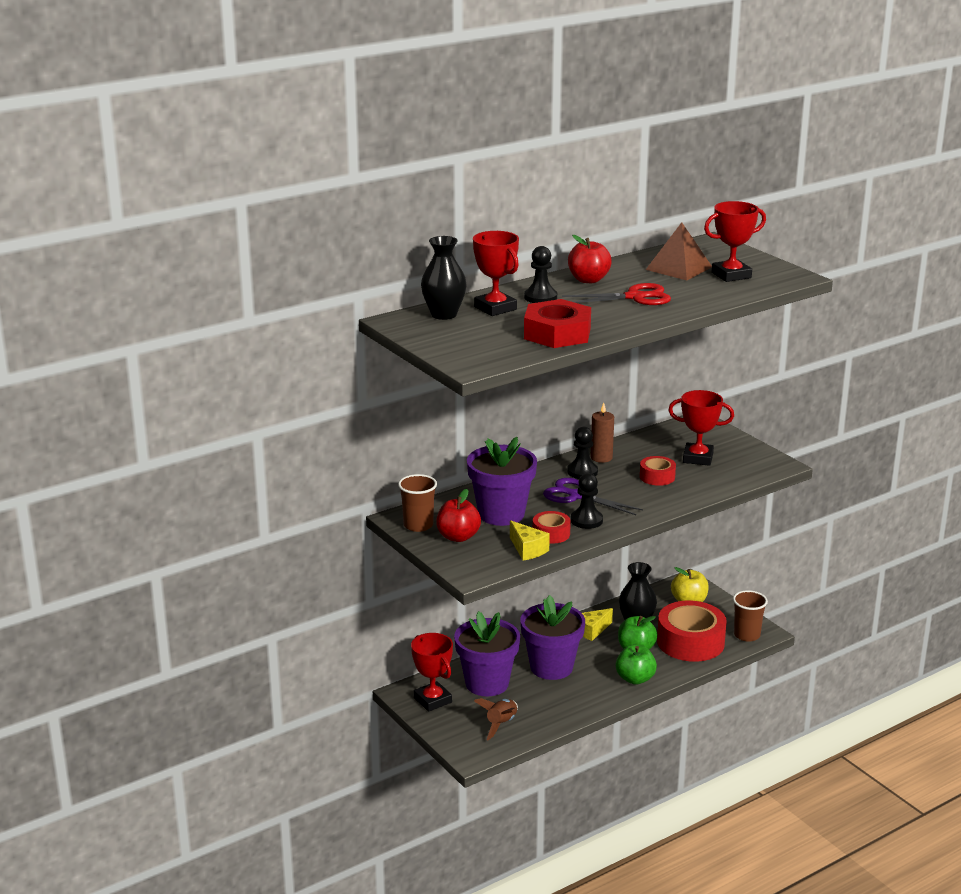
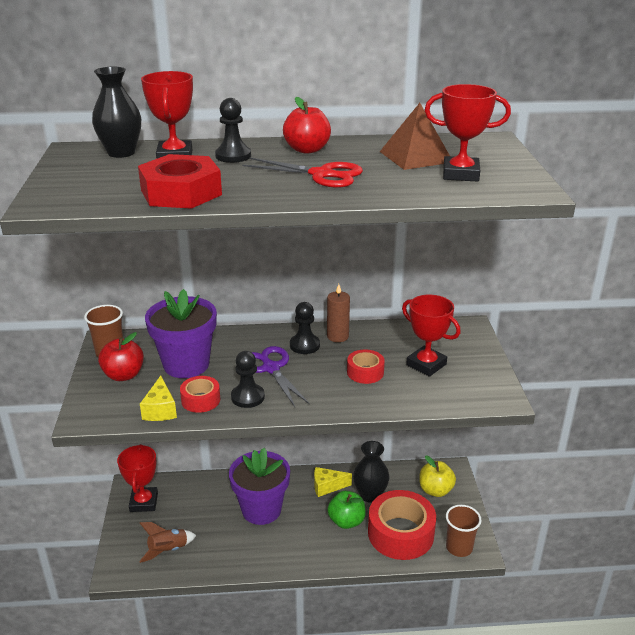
camera: 30 degrees right, 5 degrees up
(487, 683) = (198, 504): purple flower pot -> none
(635, 679) = (318, 552): green apple -> none

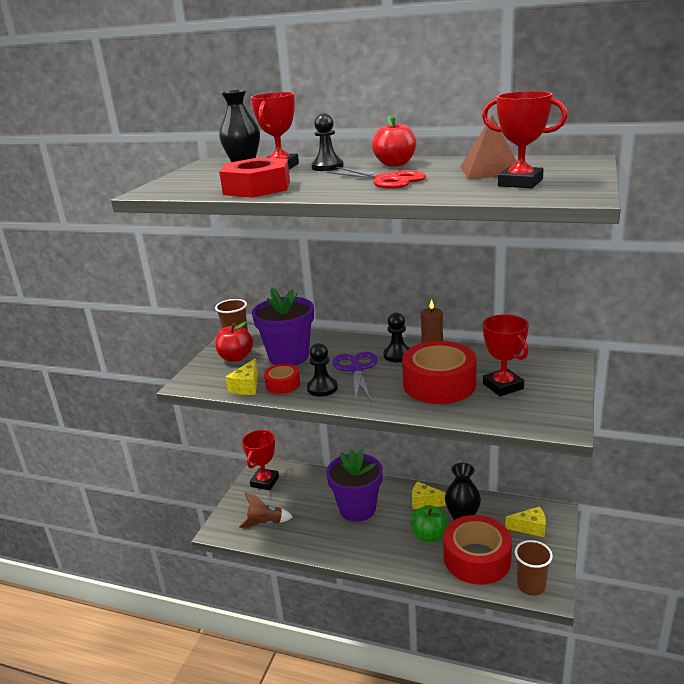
camera: 25 degrees right, 5 degrees down
(365, 372) = (439, 384): red tape -> red tape, size x2.01
(435, 490) = (530, 528): yellow apple -> yellow cheese

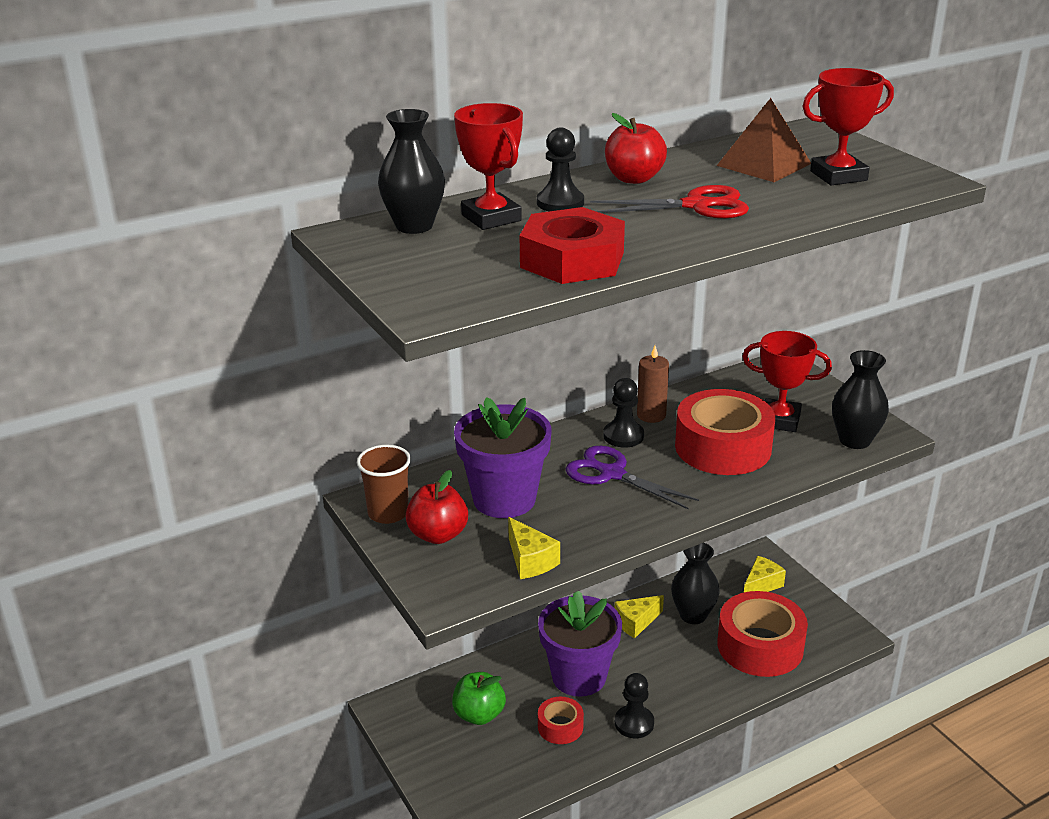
camera: 50 degrees left, 5 degrees up
(265, 482) = (420, 721): red trophy -> none
(265, 523) = (502, 766): brown rocket -> none
(282, 384) = (567, 534): red tape -> red tape (560, 726)
(322, 388) = (619, 514): black pawn -> black pawn (634, 723)
(429, 536) = (689, 654): green apple -> green apple (479, 715)
(530, 418) = (854, 440): none -> black vase
(531, 586) = (833, 638): brown cup -> none

